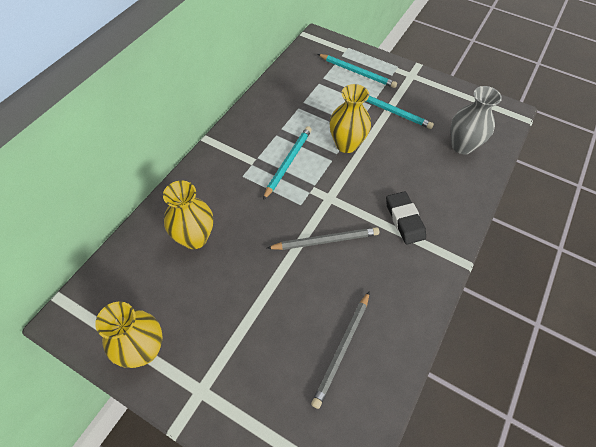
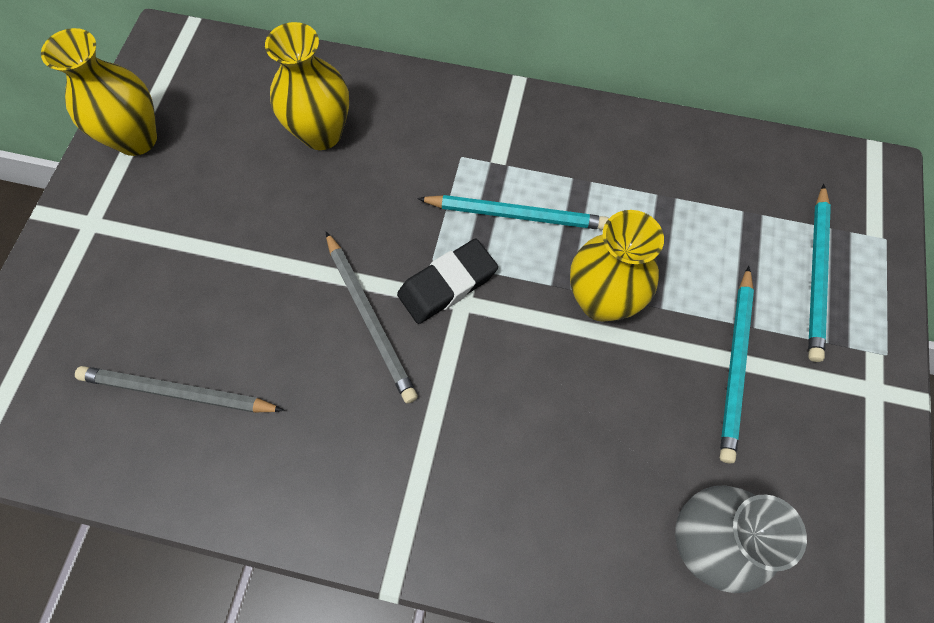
camera: 75 degrees right, 10 degrees up
(404, 220) = (457, 446): black eraser -> black eraser (447, 284)

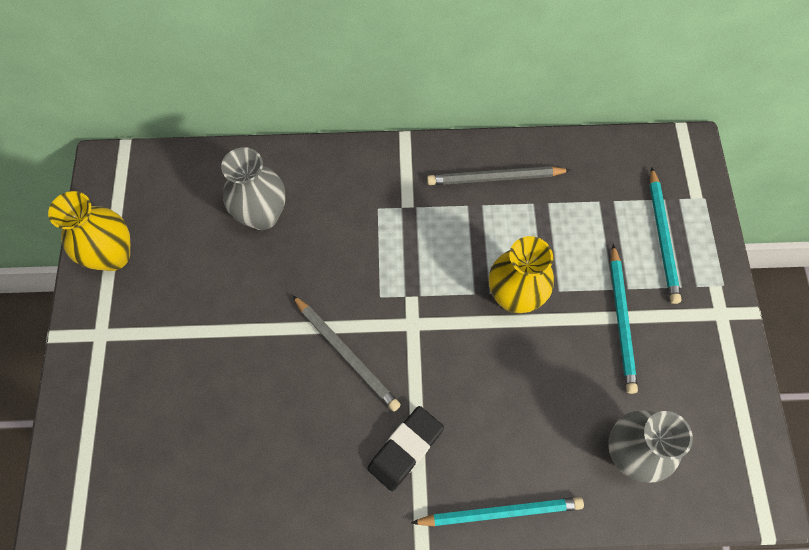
camera: 15 degrees left, 0 degrees up
(177, 393) = (217, 449): grey pencil -> grey pencil (495, 178)
(321, 133) = (262, 215): yellow vase -> grey vase
(447, 284) = (397, 313): black eraser -> black eraser (405, 449)
(516, 214) = (433, 245): turquoise pencil -> turquoise pencil (500, 512)

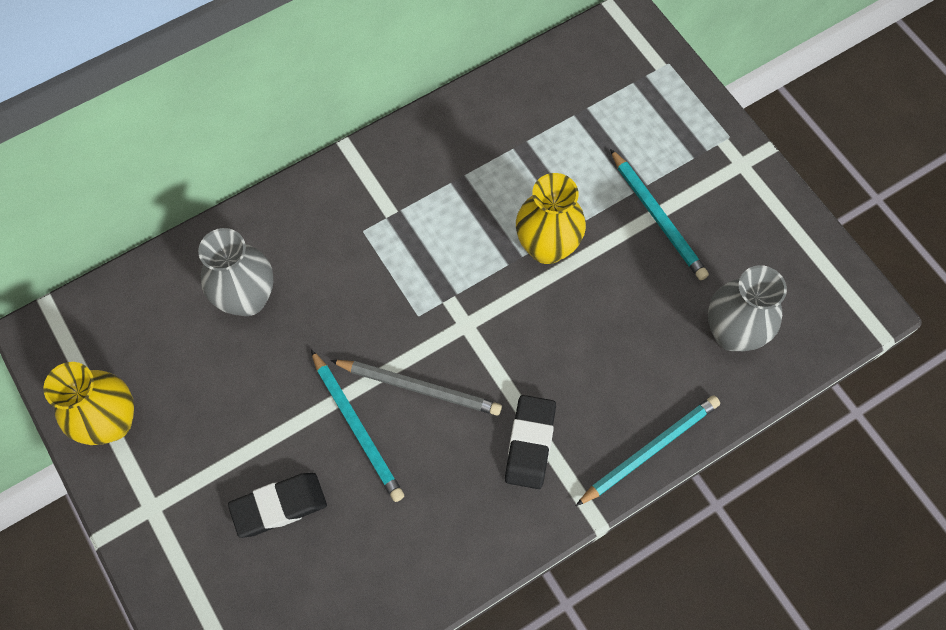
camera: 30 degrees left, 0 degrees up
(188, 386) = (279, 506): none -> black eraser
(495, 178) = (461, 142): grey pencil -> none
(662, 237) = (651, 120): turquoise pencil -> turquoise pencil (357, 427)

